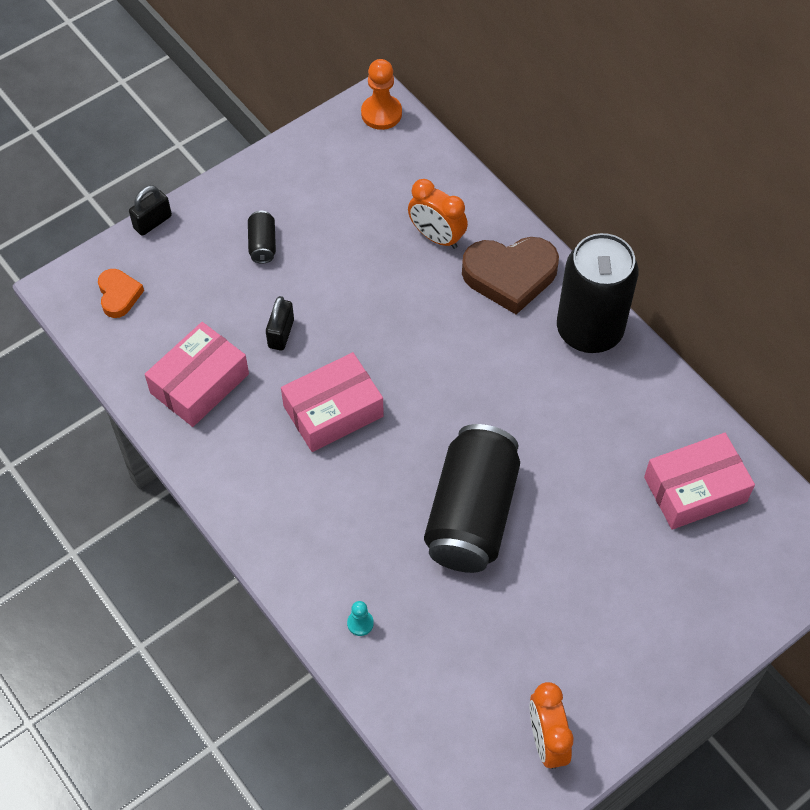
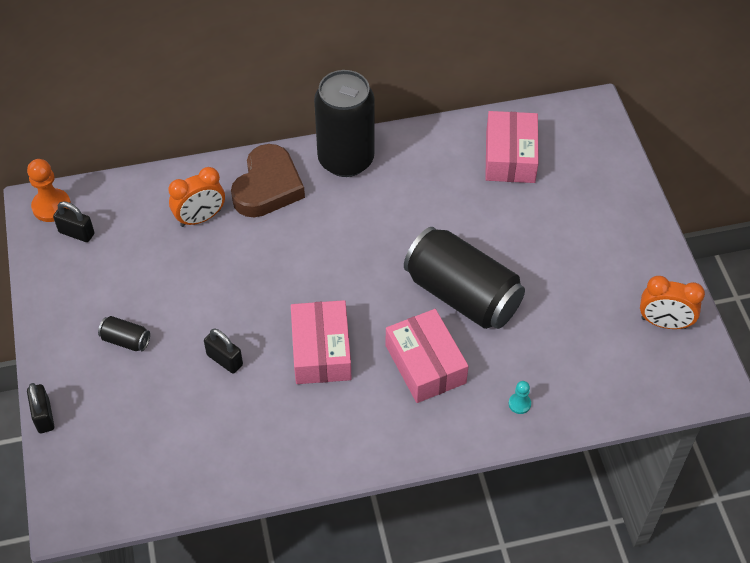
camera: 65 degrees left, 5 degrees down
(119, 295) = (105, 471): orange heart -> none
(199, 383) = (237, 438): pink box -> pink box (425, 364)
(362, 147) = (76, 233): none -> black padlock

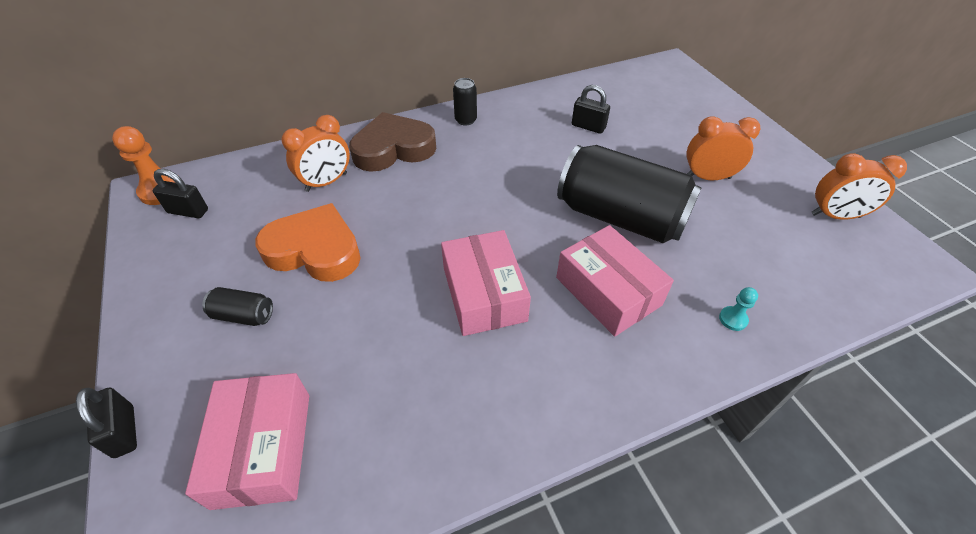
camera: 10 degrees left, 5 degrees down
(185, 289) = (315, 250): none -> orange heart
(224, 360) = (369, 320): black padlock -> black padlock (588, 126)
(267, 187) = (393, 148): brown heart -> brown heart turned 120 degrees counterclockwise
(346, 160) = (465, 120): black can -> black can, size x0.41
(510, 156) = (616, 102): pink box -> pink box (263, 448)
(564, 264) = (708, 177): none -> orange clock

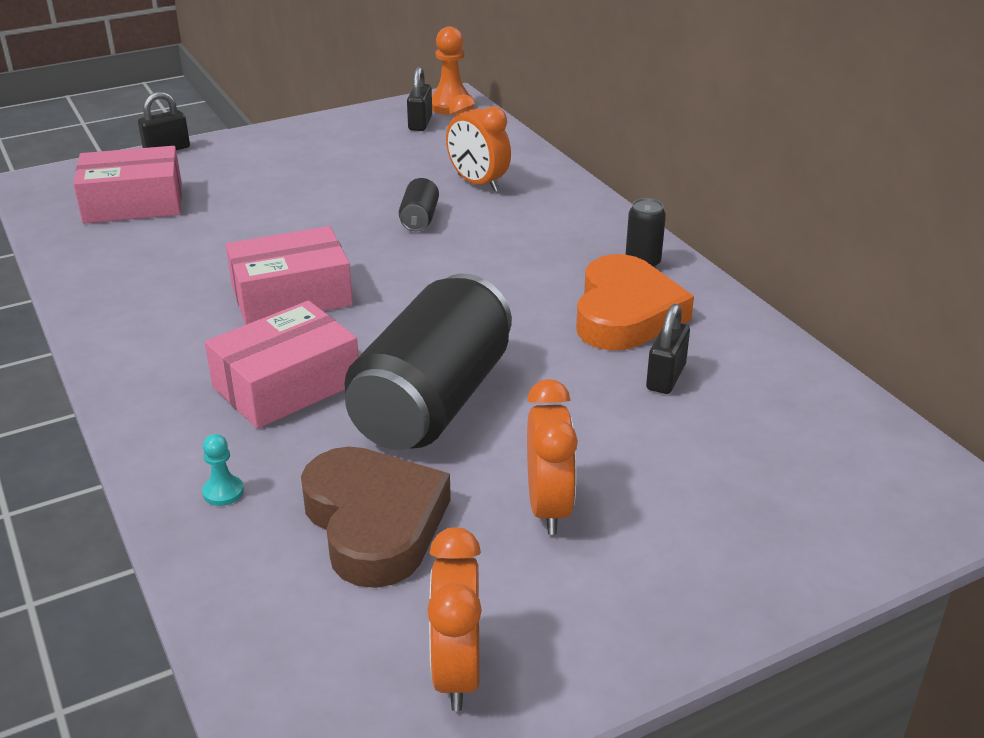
camera: 85 degrees right, 15 degrees down
(243, 315) = (277, 172): black can -> black can (419, 219)
(315, 250) = (364, 192): orange heart -> orange heart (625, 313)
(393, 148) = (555, 216): brown heart -> brown heart (374, 523)

